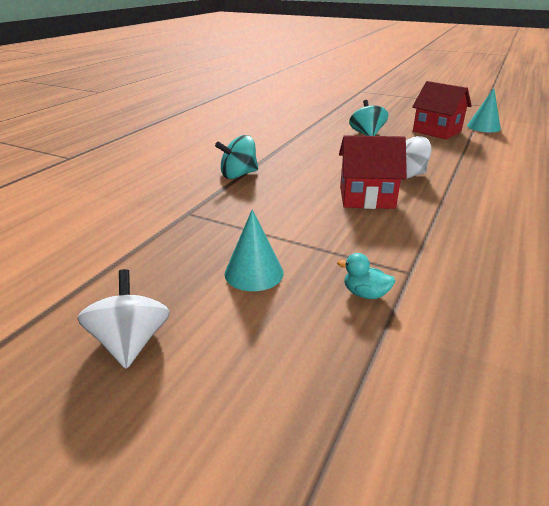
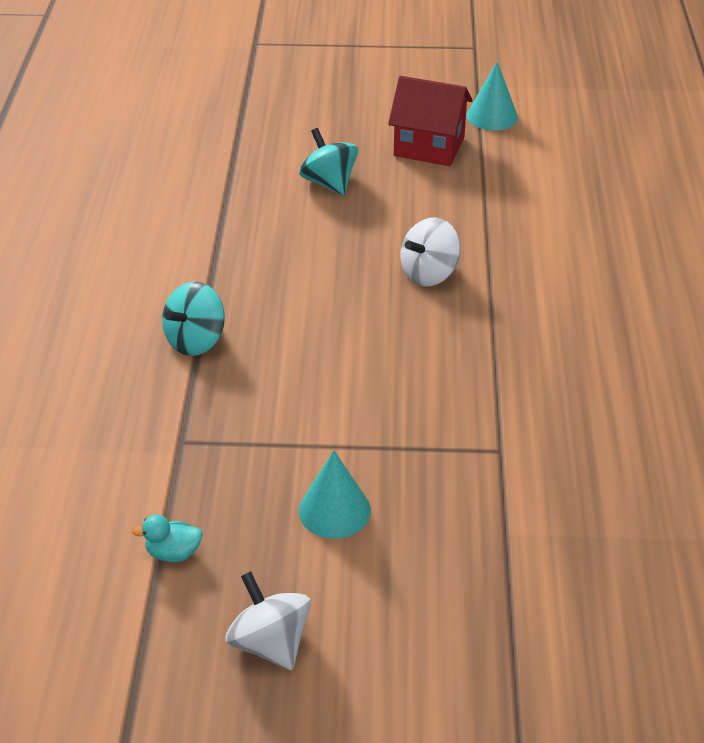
camera: 25 degrees left, 10 degrees up
(365, 294) = (468, 497): turquoise duck -> turquoise duck (173, 553)
(366, 197) = (397, 336): red house -> none

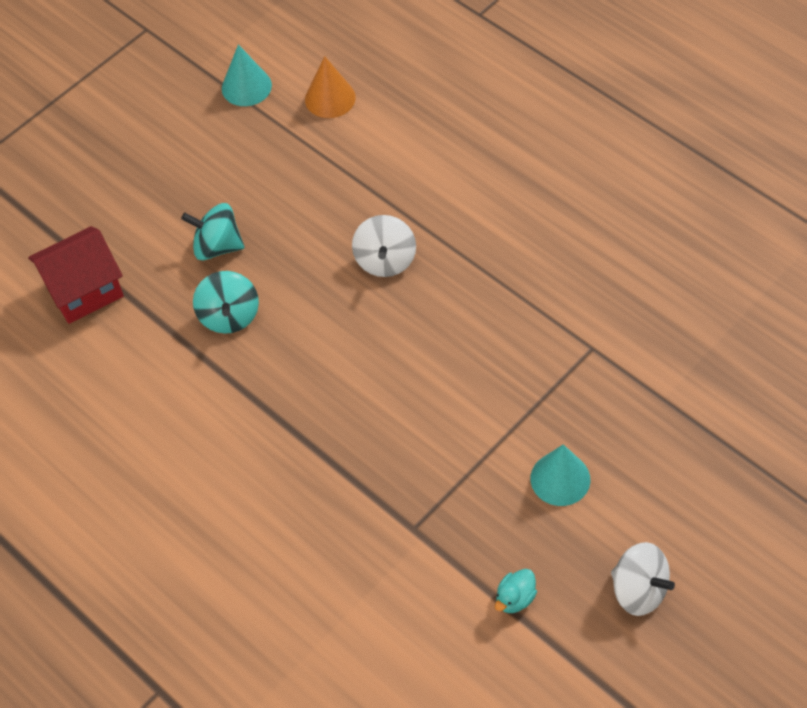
camera: 45 degrees left, 15 degrees up
(196, 341) = (315, 453): turquoise spinning top -> turquoise spinning top (229, 316)
(270, 643) = (639, 590): white spinning top -> white spinning top turned 150 degrees counterclockwise
(429, 147) = (241, 153): red house -> red house (84, 290)
(541, 160) = (330, 98): none -> orange cone

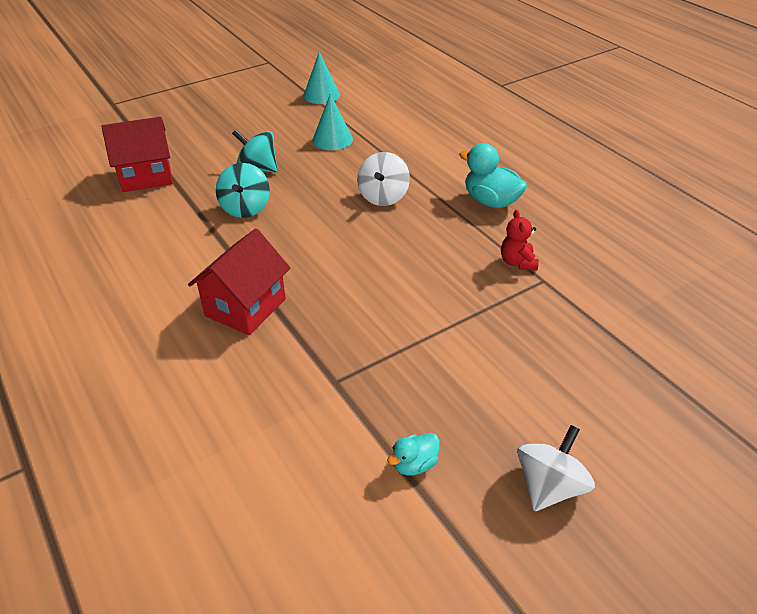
camera: 10 degrees right, 15 degrees down
(288, 459) = (245, 307): none -> red house
(330, 98) = (378, 108): orange cone -> none
(512, 240) = (491, 201): none -> turquoise duck
(560, 479) = (489, 370): turquoise cone -> turquoise cone (332, 139)
(561, 328) = (517, 262): none -> red teddy bear
(639, 590) = (549, 486): white spinning top -> white spinning top turned 105 degrees counterclockwise

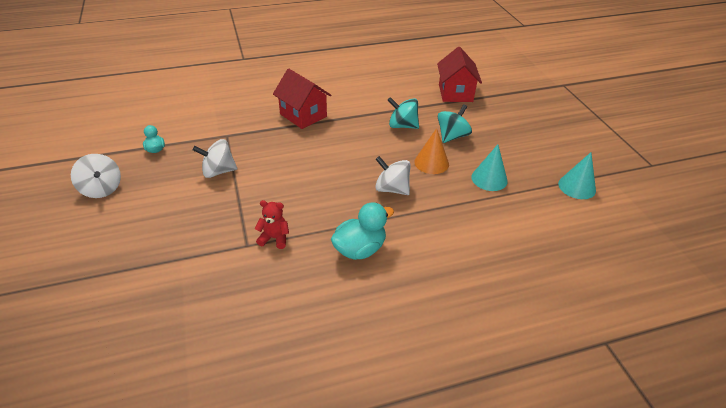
camera: 105 degrees right, 0 degrees up
(320, 177) = (431, 163): none -> orange cone
(429, 356) = (218, 171): none -> white spinning top

